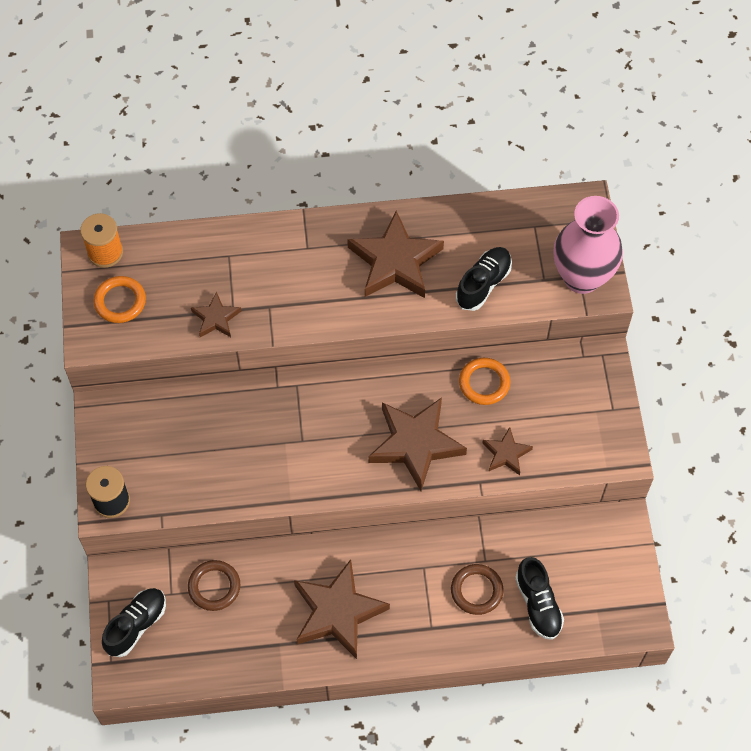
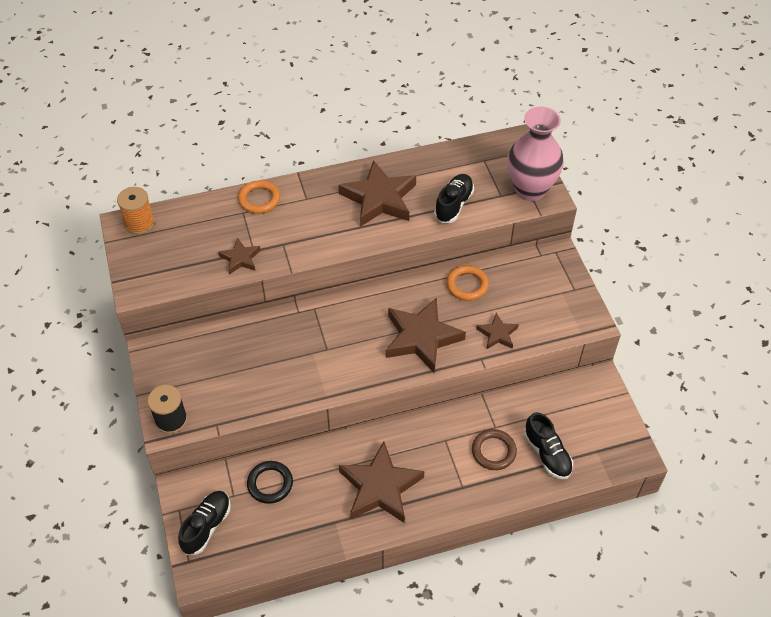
camera: 10 degrees left, 10 degrees down
(120, 301) = (157, 257): orange ring -> orange ring (259, 199)
(214, 587) = (270, 484): brown ring -> black ring

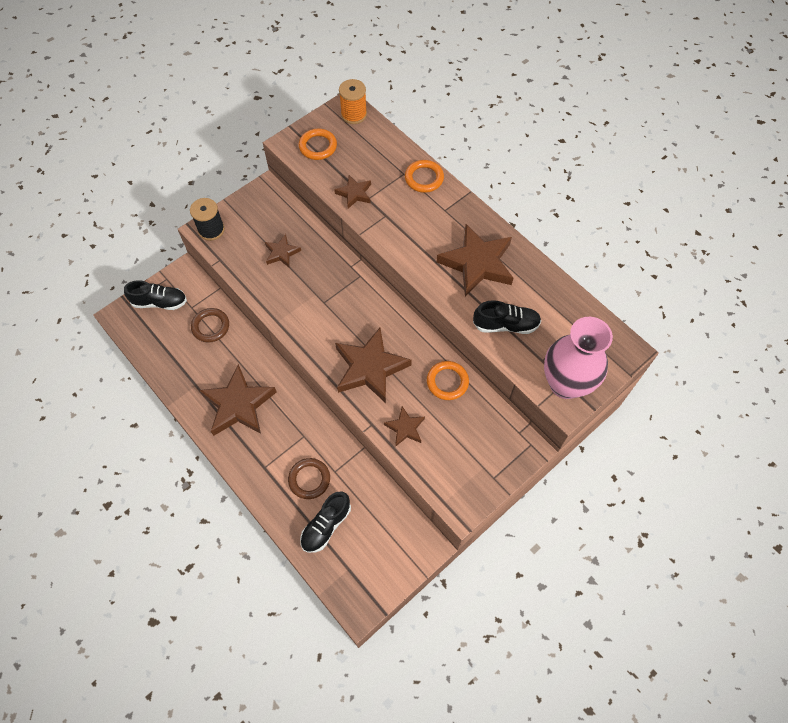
camera: 65 degrees right, 10 degrees up
(159, 267) = (318, 146): none -> orange ring
(244, 364) = (282, 253): none -> brown star
(270, 484) = (210, 326): black ring -> brown ring

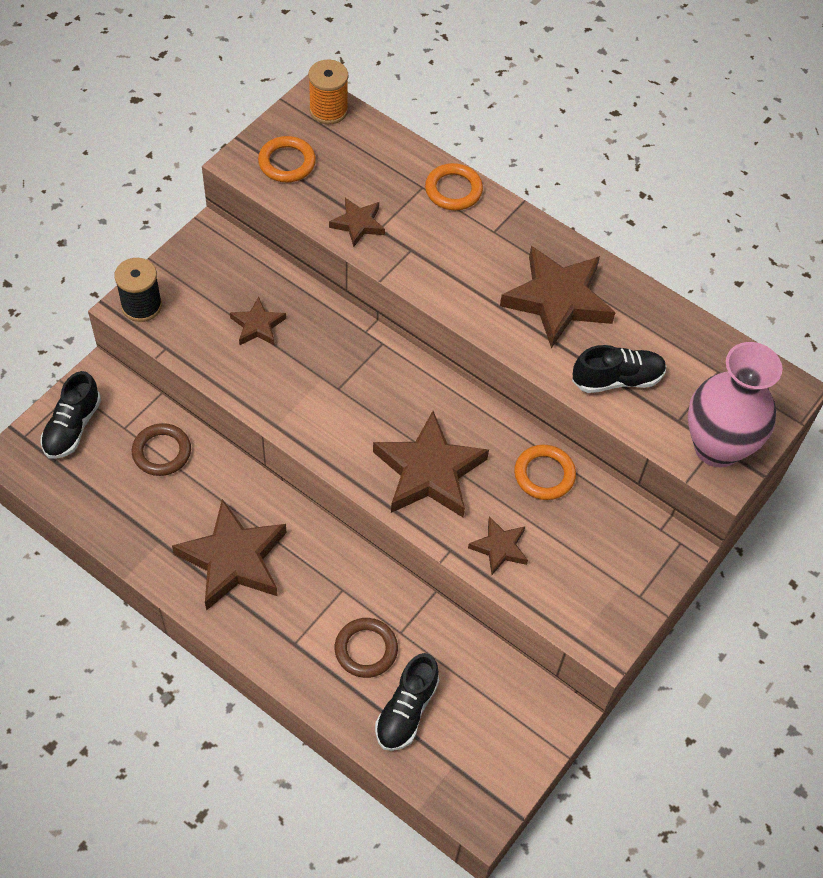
camera: 15 degrees left, 5 degrees down
(159, 302) = (72, 427): black shoe -> black shoe turned 120 degrees clockwise

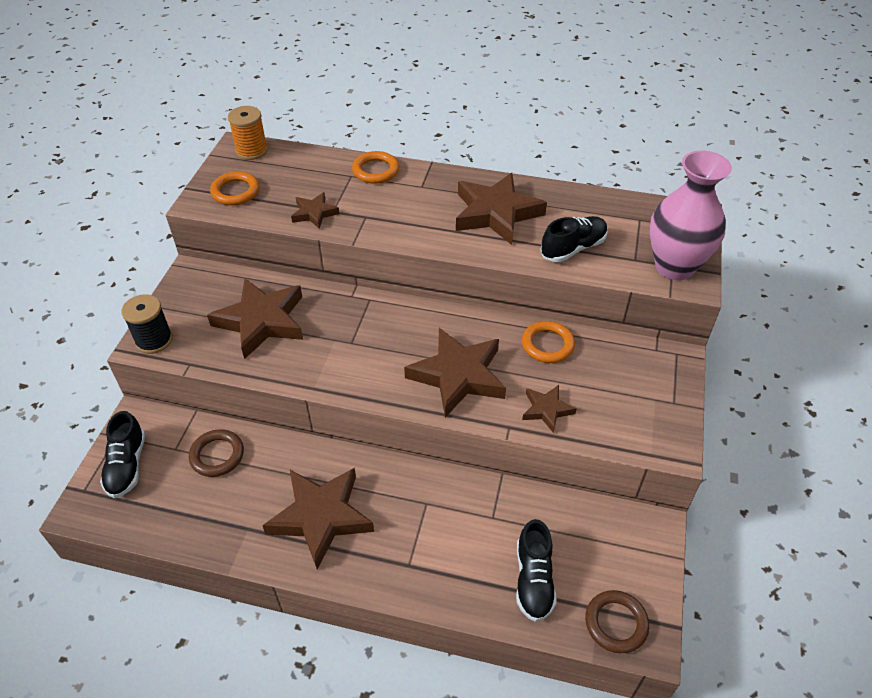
camera: 20 degrees left, 10 degrees down
(257, 325) = (261, 321): brown star -> brown star, size x1.95
(366, 649) = (472, 543): brown ring -> brown ring (616, 623)

